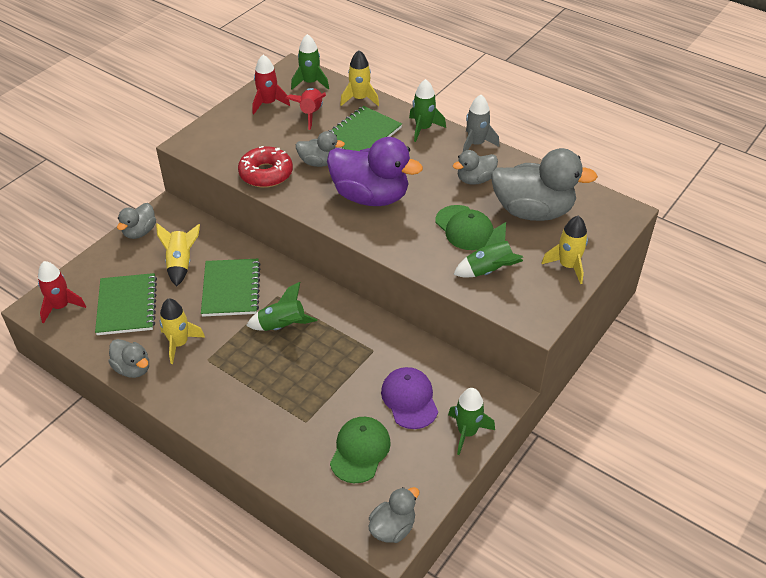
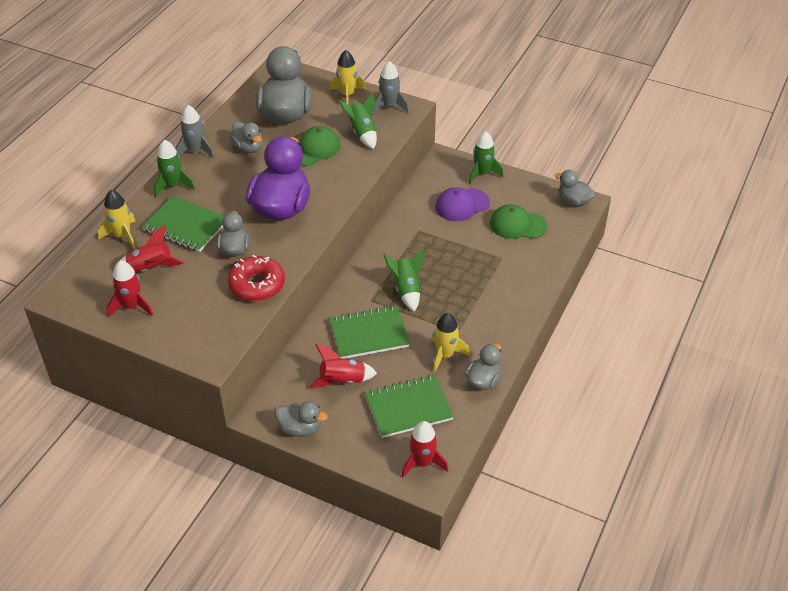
camera: 100 degrees left, 0 degrees up
(180, 264) = (342, 381): yellow rocket -> red rocket
(310, 83) = (90, 279): green rocket -> none
(540, 302) = (389, 106): none -> grey rocket

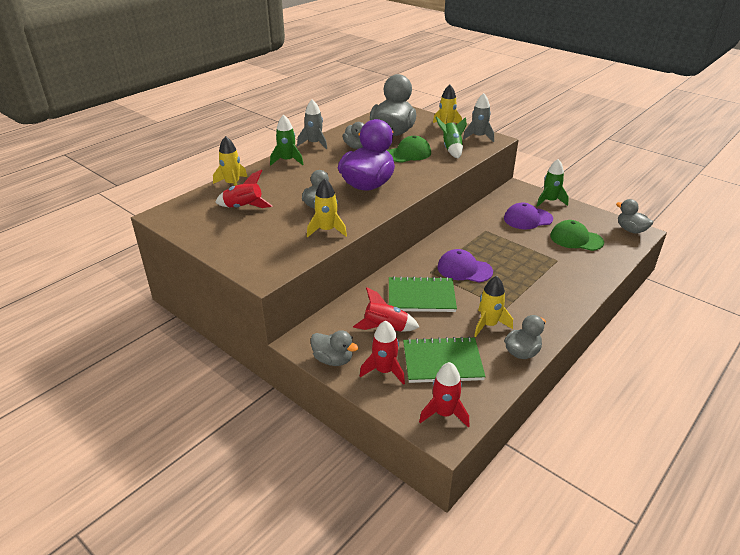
camera: 15 degrees right, 10 degrees down
(132, 306) = (215, 229): red rocket -> red rocket (384, 371)
(186, 226) = (285, 185): green notebook -> none
(257, 285) = (327, 230): red donut -> yellow rocket
(406, 289) = (464, 269): green rocket -> purple cap

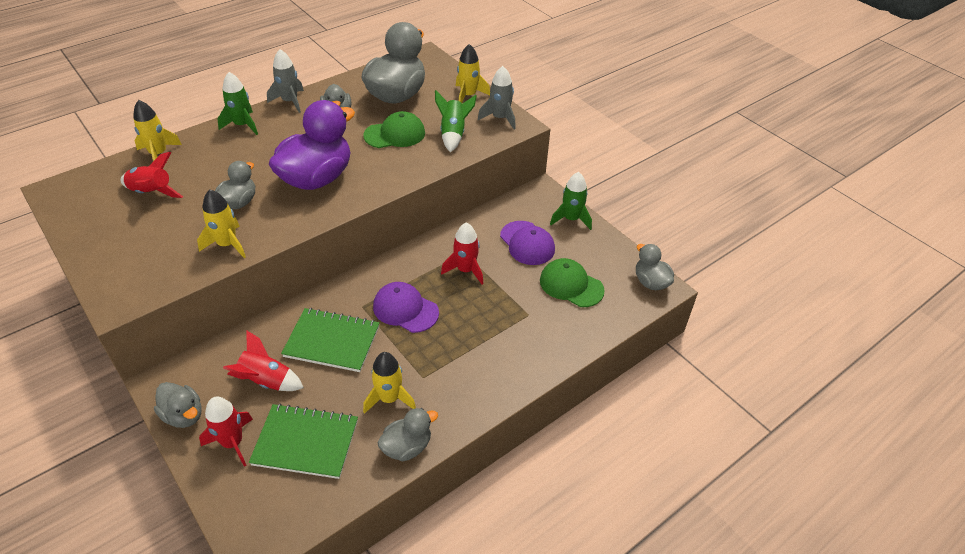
camera: 10 degrees right, 10 degrees up
(444, 413) = (268, 517): red rocket -> red rocket (465, 270)
(527, 219) = (527, 243): purple cap -> purple cap turned 120 degrees counterclockwise

